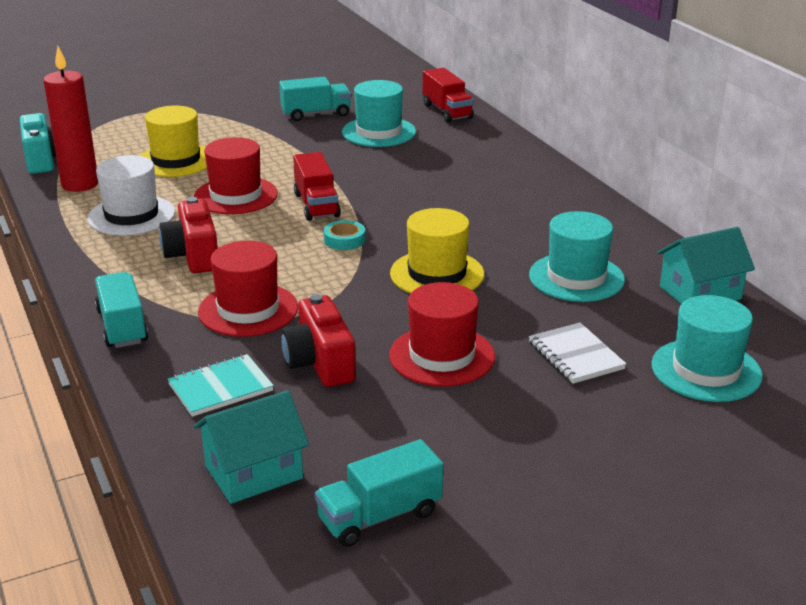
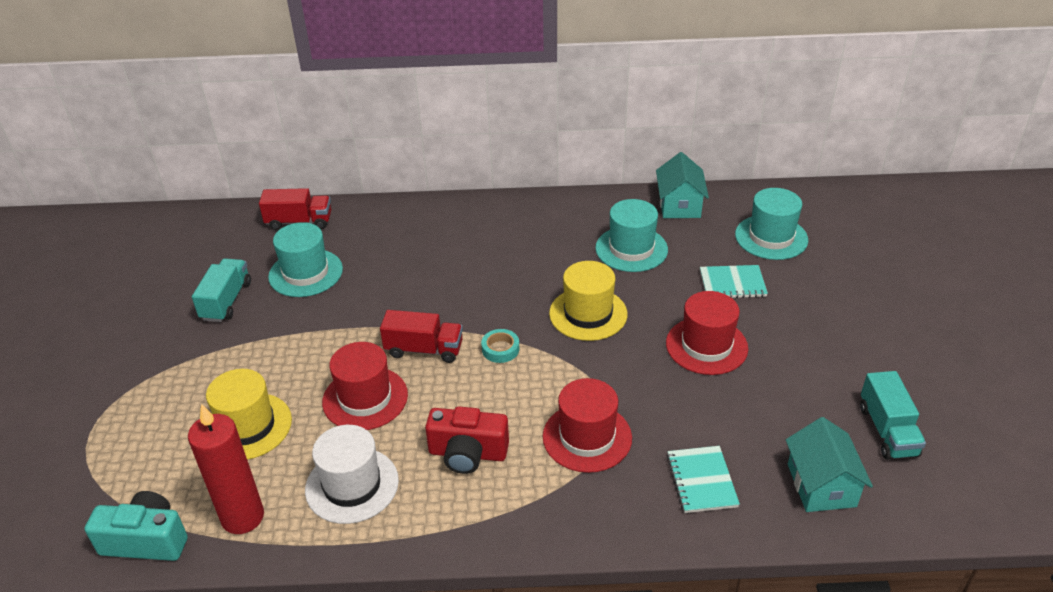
camera: 65 degrees left, 10 degrees up
(122, 326) = (573, 529): turquoise truck -> none
(320, 363) = (689, 413): red camera -> none
(575, 355) = (732, 284): white notebook -> turquoise notebook

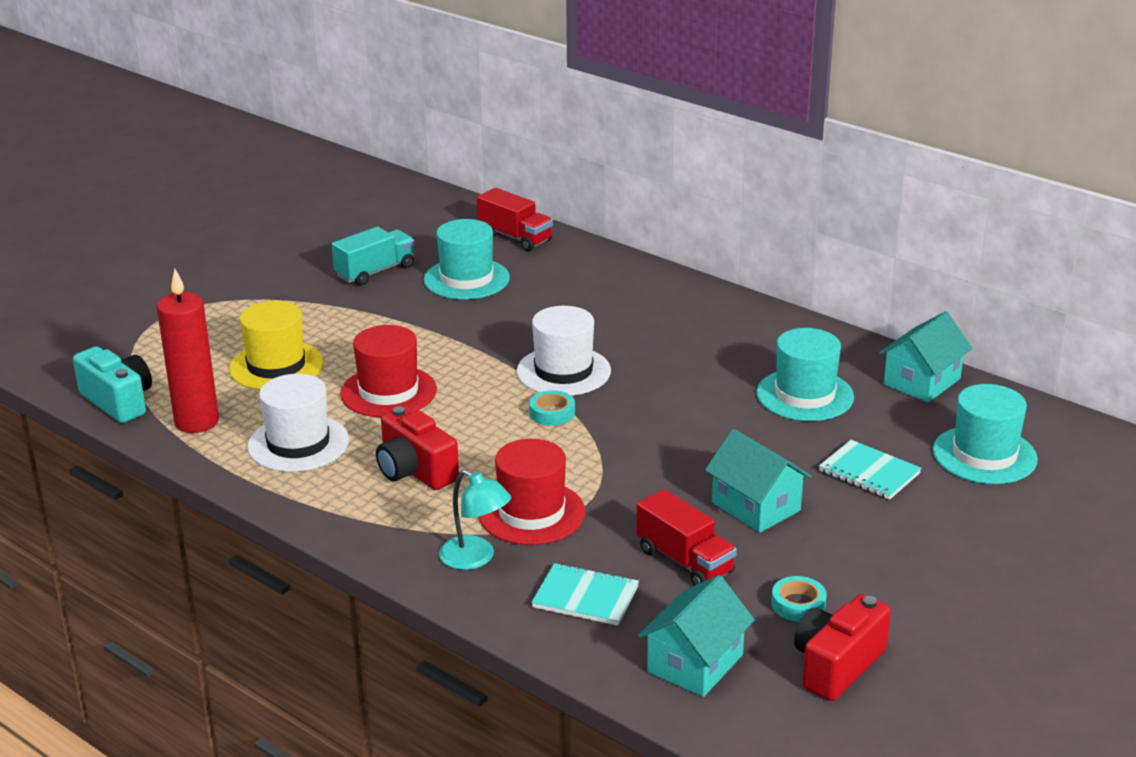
camera: 40 degrees right, 10 degrees down
(424, 350) = (485, 381): red truck -> red truck (685, 561)
(466, 312) = (563, 371): none -> white hat
(588, 314) = (676, 426): yellow hat -> none
(598, 499) = (475, 558): none -> turquoise lamp
(701, 481) = (585, 597): turquoise notebook -> turquoise notebook turned 75 degrees clockwise
(706, 346) = (756, 506): red hat -> turquoise house
(815, 401) = (798, 604): none -> turquoise tape
(887, 431) = (837, 665): turquoise truck -> red camera

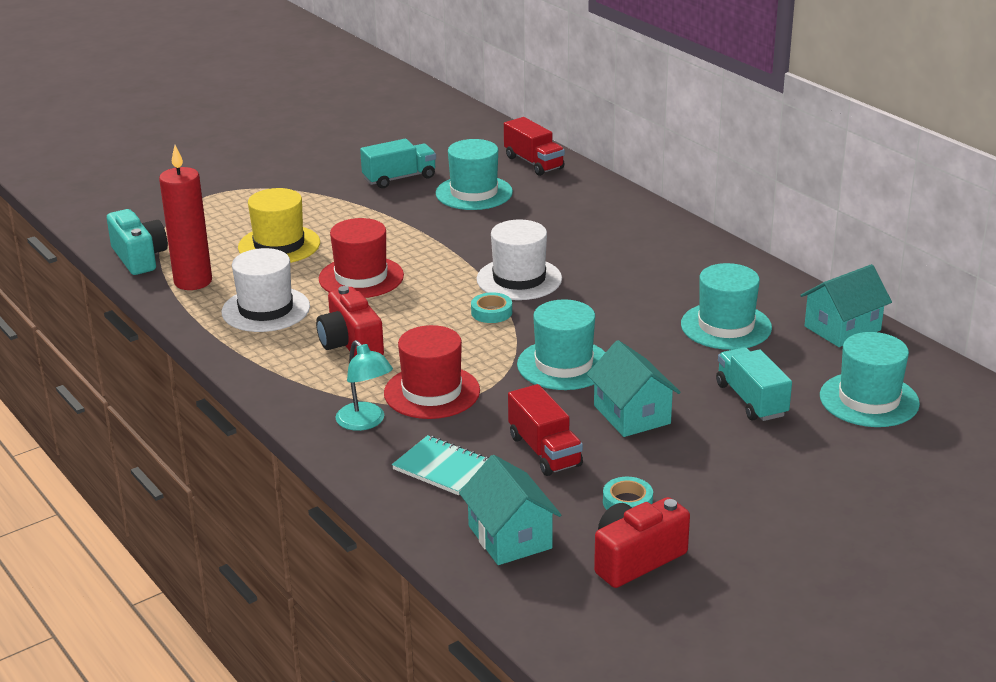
camera: 15 degrees right, 0 degrees up
(658, 461) = (564, 365): none -> turquoise hat
(695, 663) = (510, 537): turquoise house -> turquoise house turned 75 degrees counterclockwise
(869, 472) = (751, 400): turquoise notebook -> turquoise truck

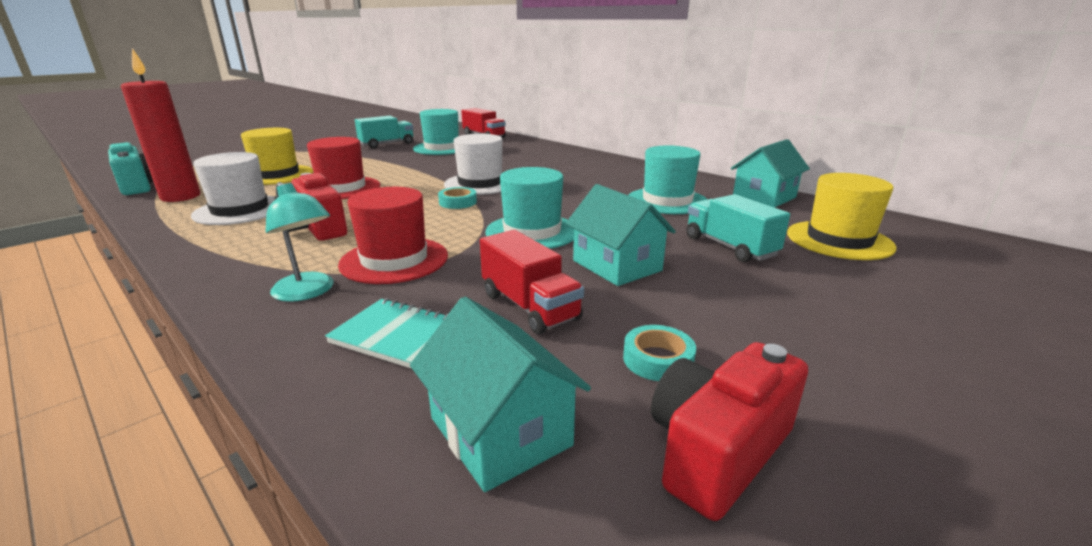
camera: 10 degrees left, 5 degrees down
(869, 400) = (839, 240): turquoise hat -> yellow hat

